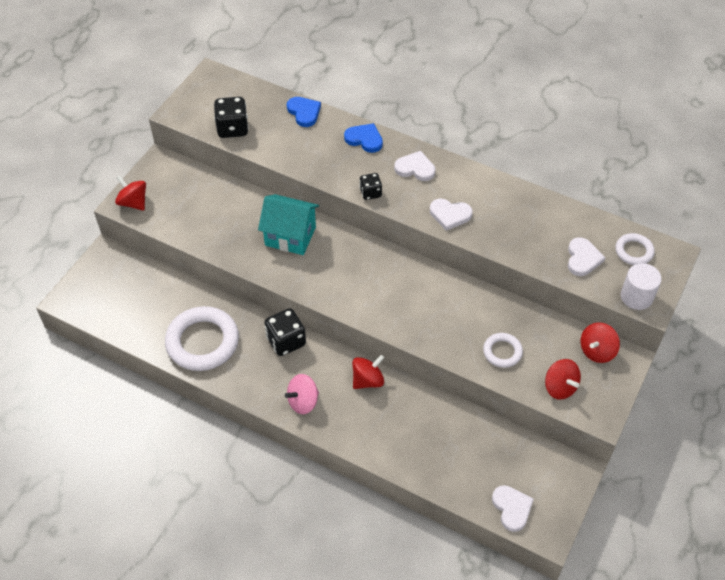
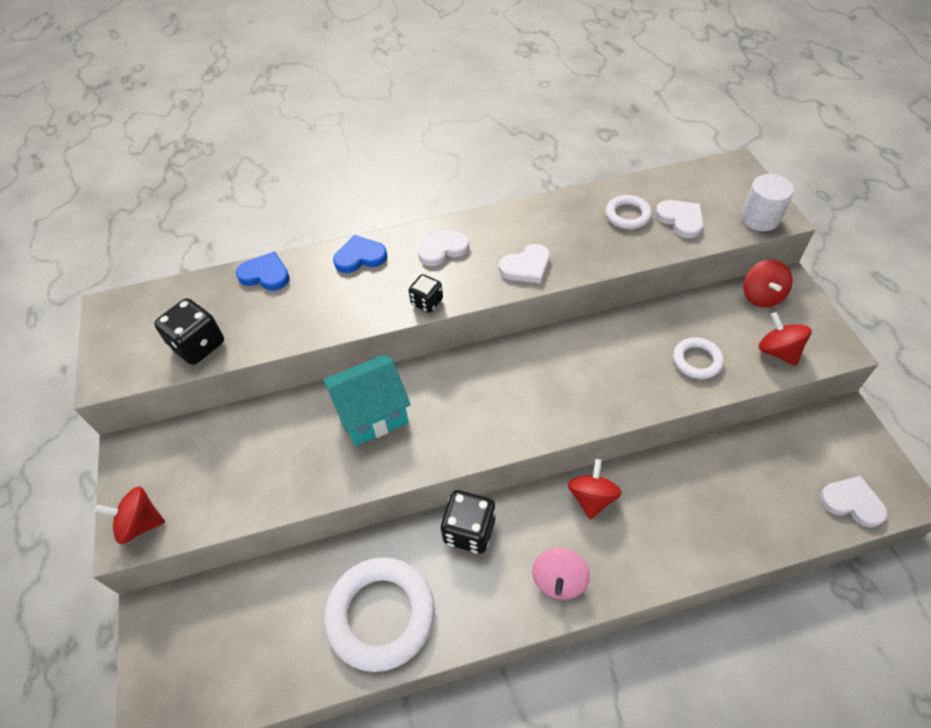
camera: 40 degrees left, 0 degrees up
(560, 387) = (778, 351): red spinning top -> red spinning top turned 135 degrees counterclockwise
(634, 251) = (708, 185): white ring -> white ring (627, 215)

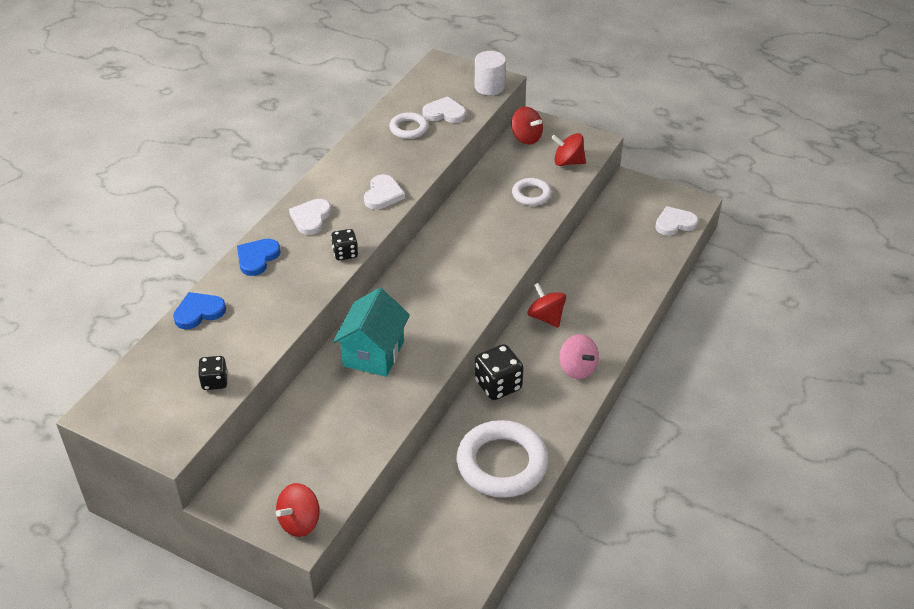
camera: 50 degrees left, 10 degrees down
(198, 345) = (214, 381): black dice -> black dice, size x0.61

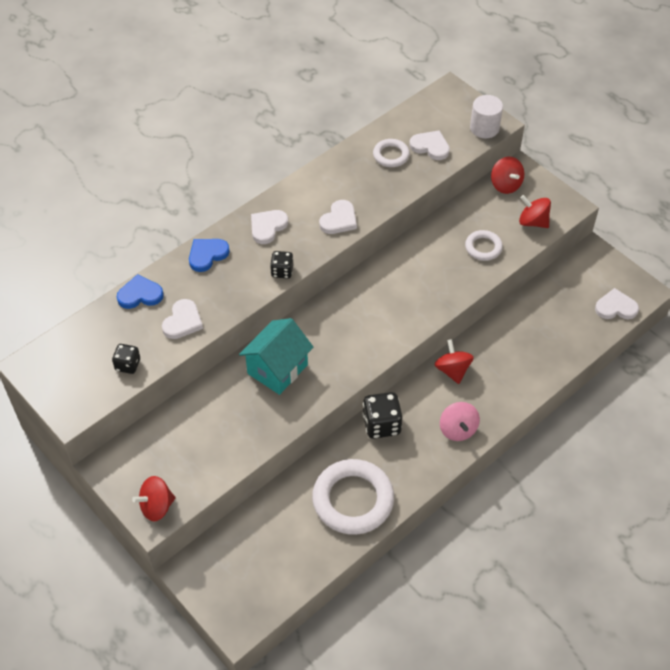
camera: 20 degrees right, 10 degrees up
(258, 325) = (183, 321): none -> white heart

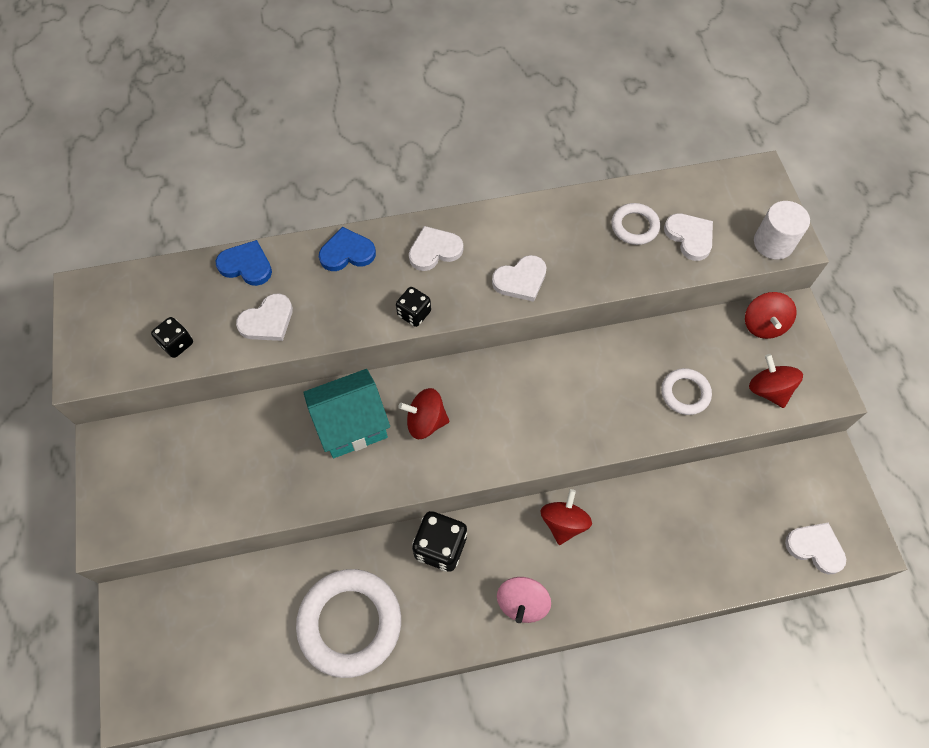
camera: 30 degrees right, 10 degrees up
(156, 506) = (120, 522): red spinning top -> red spinning top (425, 421)

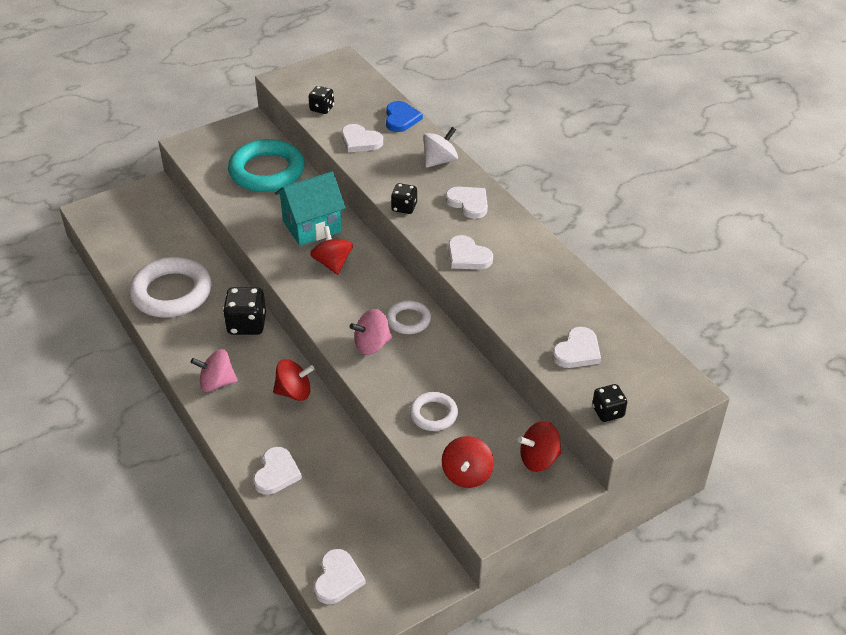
camera: 70 degrees right, 20 degrees down
(220, 448) = (267, 171): none -> turquoise ring
(347, 252) = (440, 161): blue heart -> white spinning top
(351, 425) = (312, 226): turquoise house -> turquoise house turned 75 degrees counterclockwise
(570, 420) = (372, 345): none -> pink spinning top
(634, 226) = (566, 313): white ring -> white ring (408, 320)
(671, 571) = (276, 473): none -> white heart
(768, 390) = (467, 474): red spinning top -> red spinning top turned 150 degrees clockwise
(773, 243) = (608, 412): white cylinder -> black dice

